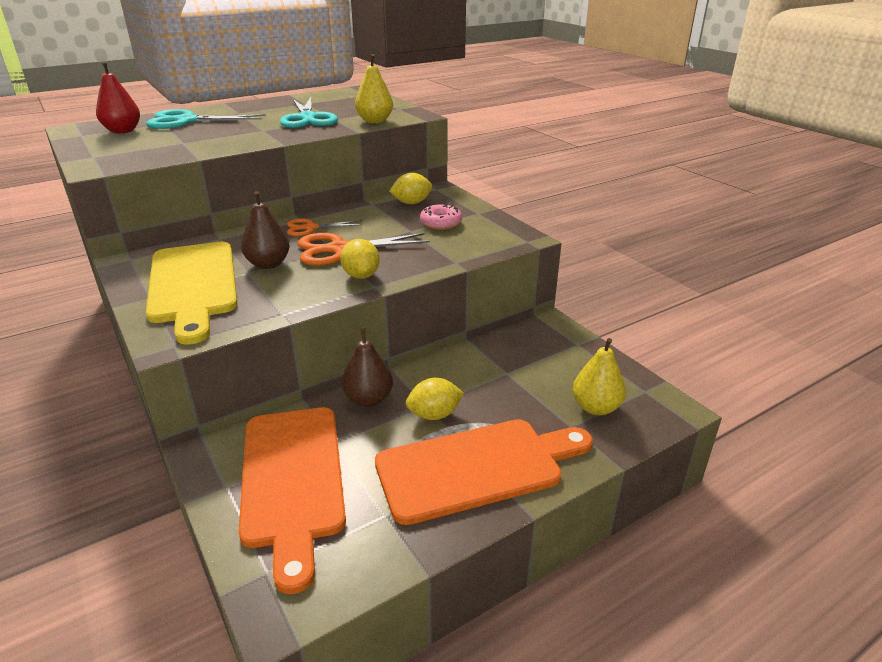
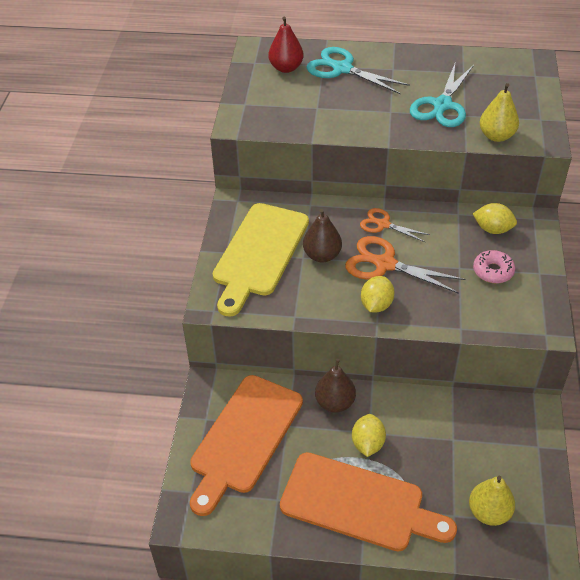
camera: 40 degrees right, 15 degrees up
(434, 415) = (367, 444): yellow lemon -> yellow lemon turned 75 degrees clockwise

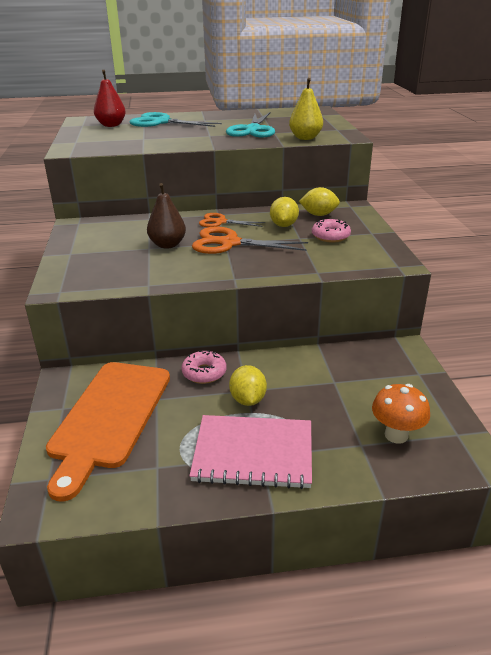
camera: 15 degrees left, 15 degrees down
(259, 253) = (104, 250): yellow cutting board -> none
(335, 403) = (204, 373): brown pear -> pink donut
(359, 503) = (253, 453): orange cutting board -> pink notebook
(376, 305) = (230, 268): yellow lemon -> yellow lemon (283, 225)
(489, 512) = (396, 435): yellow pear -> orange mushroom

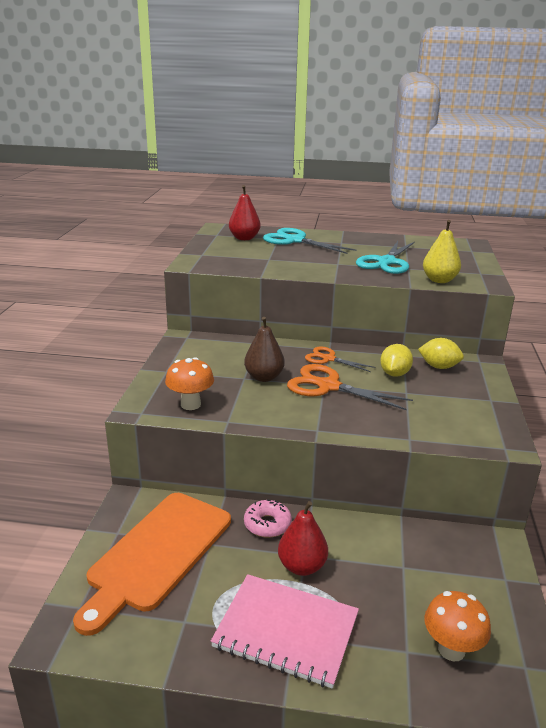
camera: 15 degrees right, 5 degrees down
(106, 277) = (190, 404): none -> orange mushroom
(248, 399) = (302, 566): yellow lemon -> red pear
(330, 236) = (441, 396): pink donut -> none

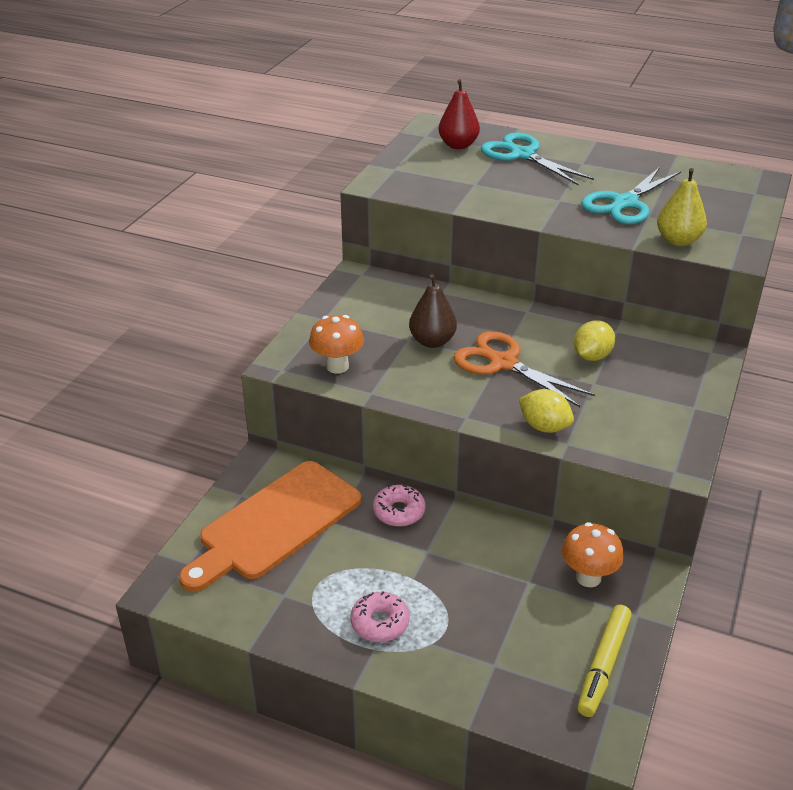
camera: 15 degrees right, 10 degrees up
(286, 631) = (380, 623): pink notebook -> pink donut
(302, 566) = (419, 562): red pear -> none
(328, 359) = (520, 325): orange scissors -> none
(439, 367) = (653, 353): yellow lemon -> yellow lemon (544, 427)
(451, 649) = (541, 672): orange mushroom -> orange mushroom (588, 577)
(501, 631) = (603, 665): none -> yellow marker

